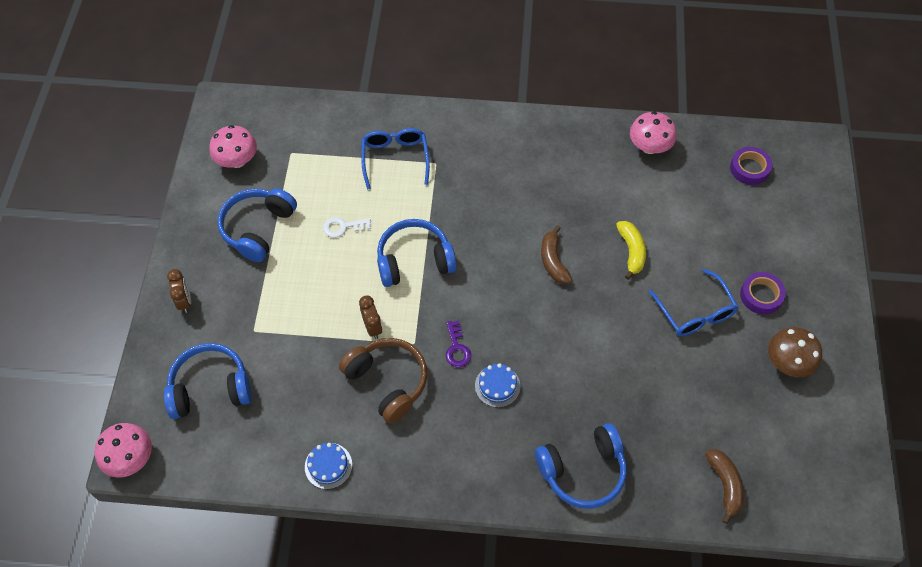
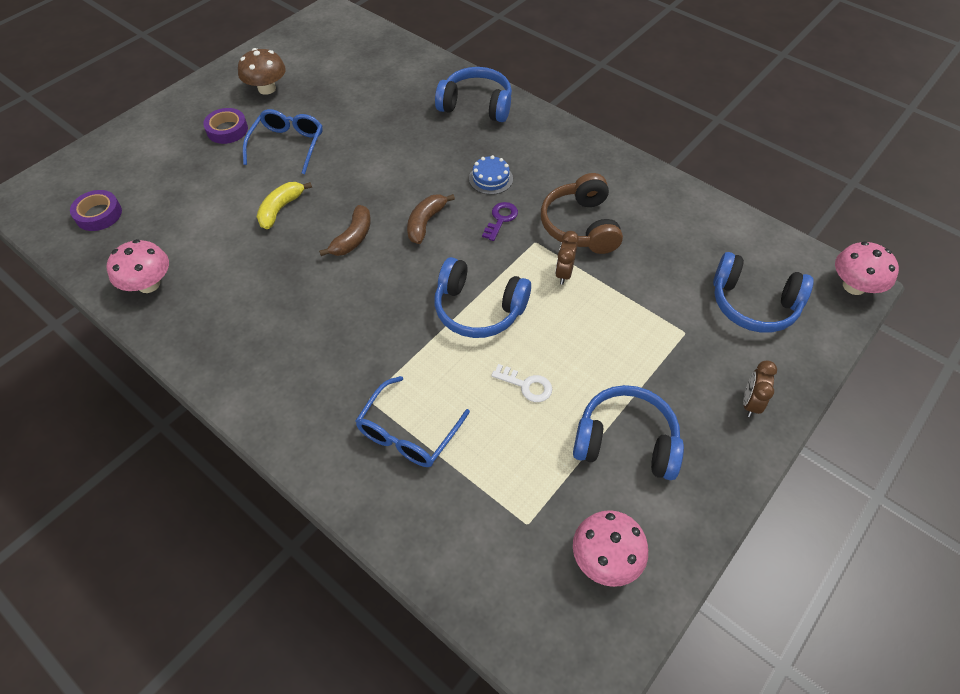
camera: 145 degrees left, 5 degrees down
(258, 228) = (626, 441): blue headphones -> blue headphones turned 135 degrees counterclockwise
(328, 466) = (670, 196): blue cake -> none
(724, 485) = (391, 58): brown banana -> brown banana (425, 223)

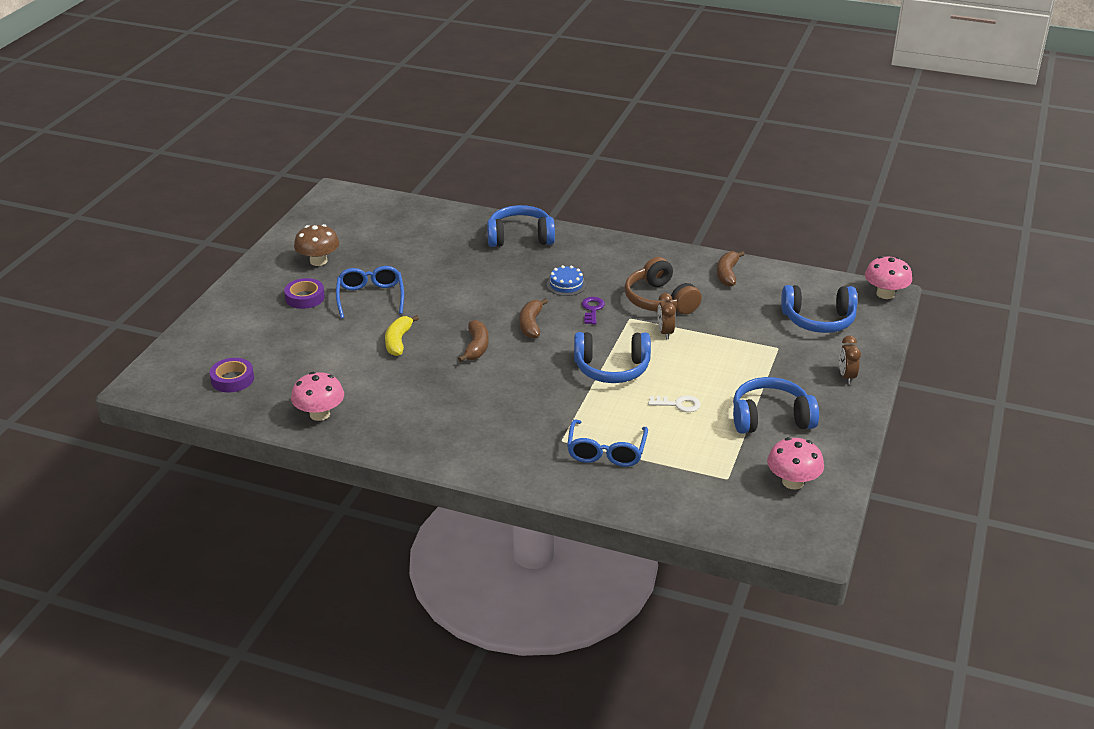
camera: 20 degrees left, 20 degrees down
(675, 208) = (727, 274): none -> brown banana

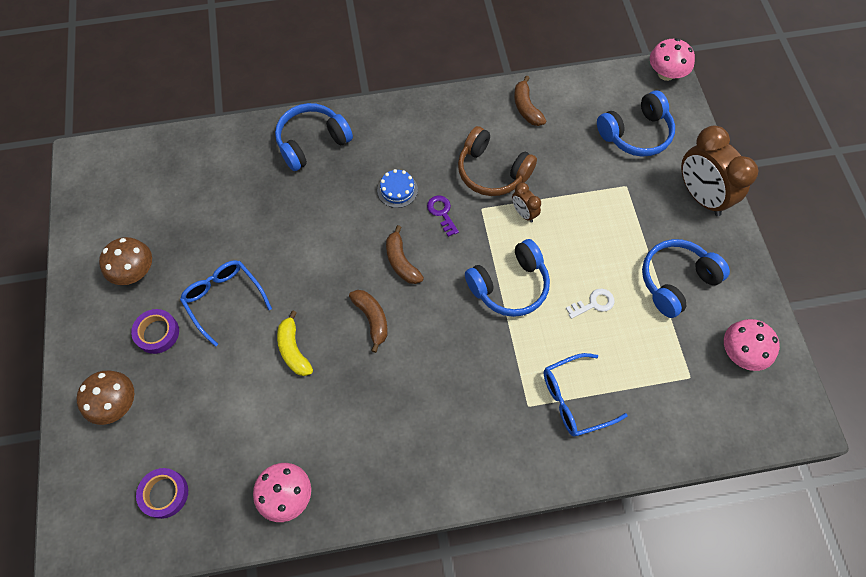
camera: 30 degrees left, 30 degrees up
(242, 322) = (116, 403): none -> brown mushroom
(606, 451) = (574, 399): blue glasses -> blue glasses turned 90 degrees clockwise
(846, 377) = (700, 196): brown clock -> brown clock, size x2.12

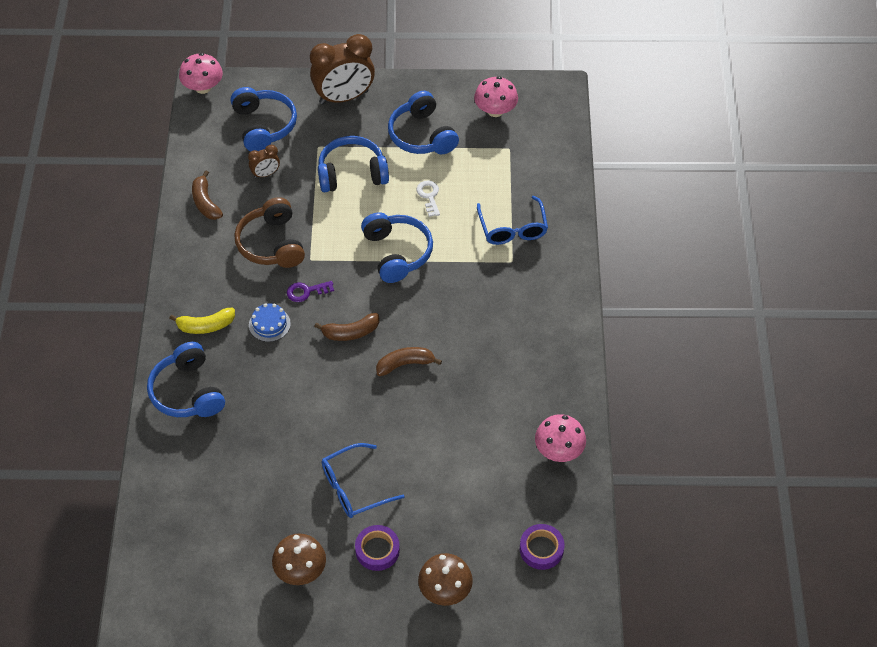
camera: 80 degrees left, 10 degrees down
(293, 350) = (422, 432): yellow banana -> yellow banana (206, 326)
(492, 171) = (271, 244): brown headphones -> brown headphones turned 120 degrees clockwise
(523, 213) = (325, 228): brown clock -> brown clock (265, 174)
(526, 108) = (205, 202): brown banana -> brown banana turned 75 degrees clockwise
(601, 223) = (352, 173): none -> blue headphones

